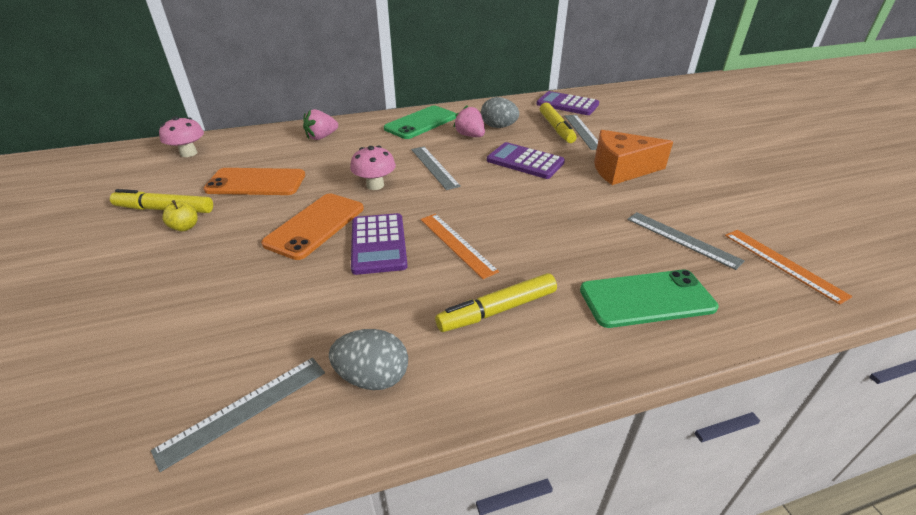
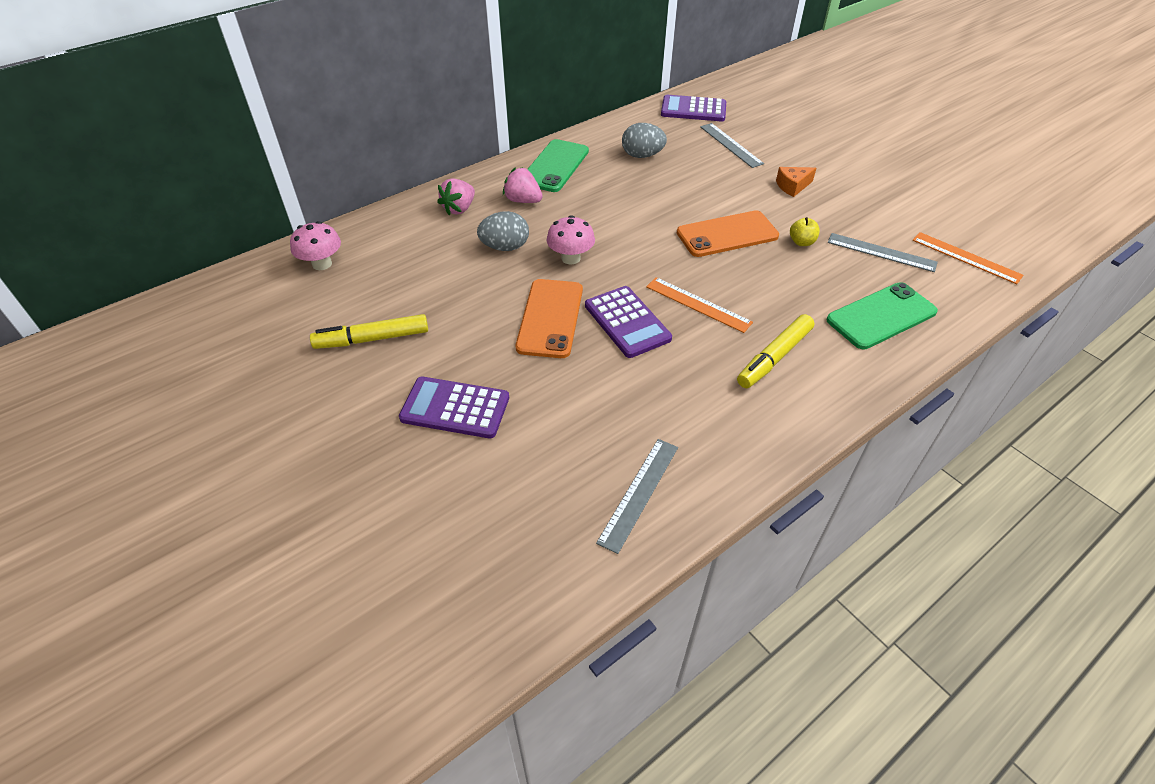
camera: 20 degrees left, 10 degrees up
(185, 227) = (417, 353): yellow apple -> yellow apple (801, 242)
(256, 182) = (441, 284): orange phone -> orange phone (727, 234)
(373, 377) = (717, 439): grey egg -> grey egg (505, 247)
(434, 167) = (613, 222): grey ruler -> none
(470, 136) = (621, 173): pink strawberry -> pink strawberry (523, 200)
(525, 161) = (698, 196): purple calculator -> purple calculator (455, 408)
(556, 128) = (702, 146): yellow marker -> none
(621, 169) = (792, 186): orange cheese -> orange cheese, size x0.52

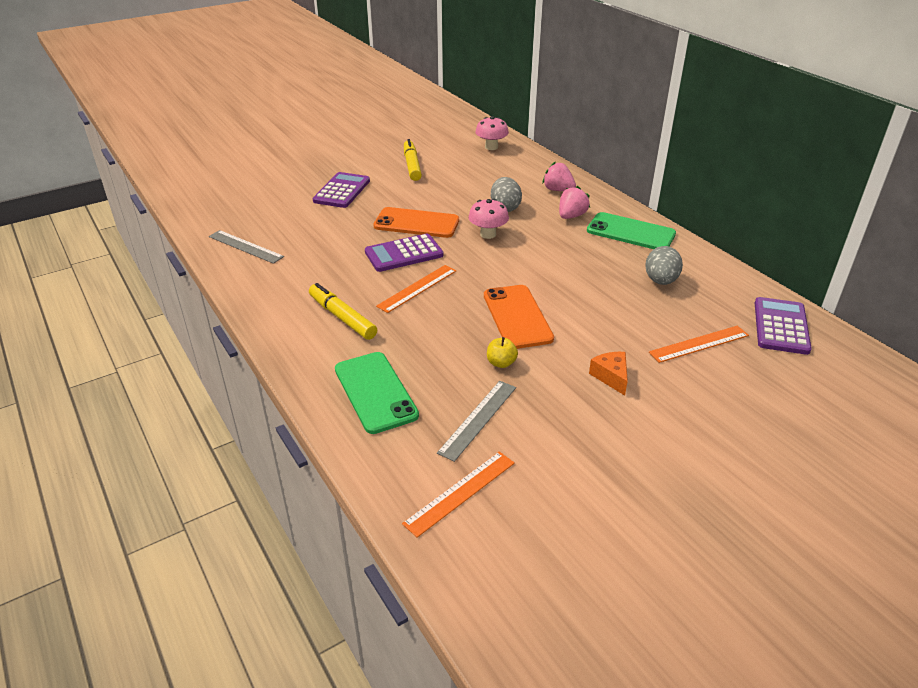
camera: 95 degrees right, 10 degrees down
(731, 145) = (699, 344): grey ruler -> orange ruler

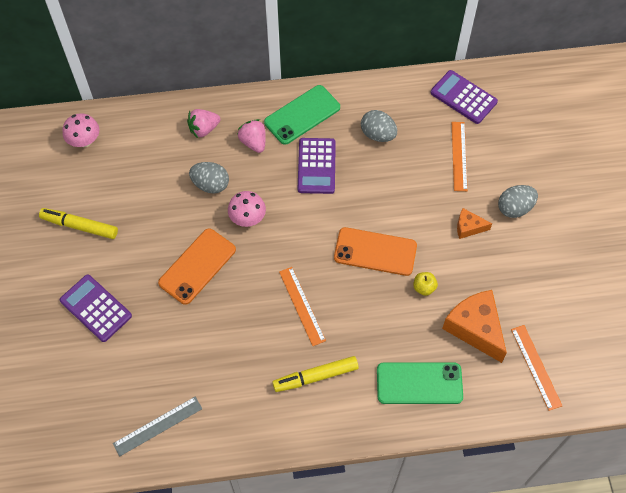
camera: 65 degrees left, 25 degrees up
(404, 254) = (244, 296): purple calculator -> purple calculator (316, 166)
(478, 419) = (475, 328): grey ruler -> orange cheese
(676, 409) = (514, 208): none -> grey egg

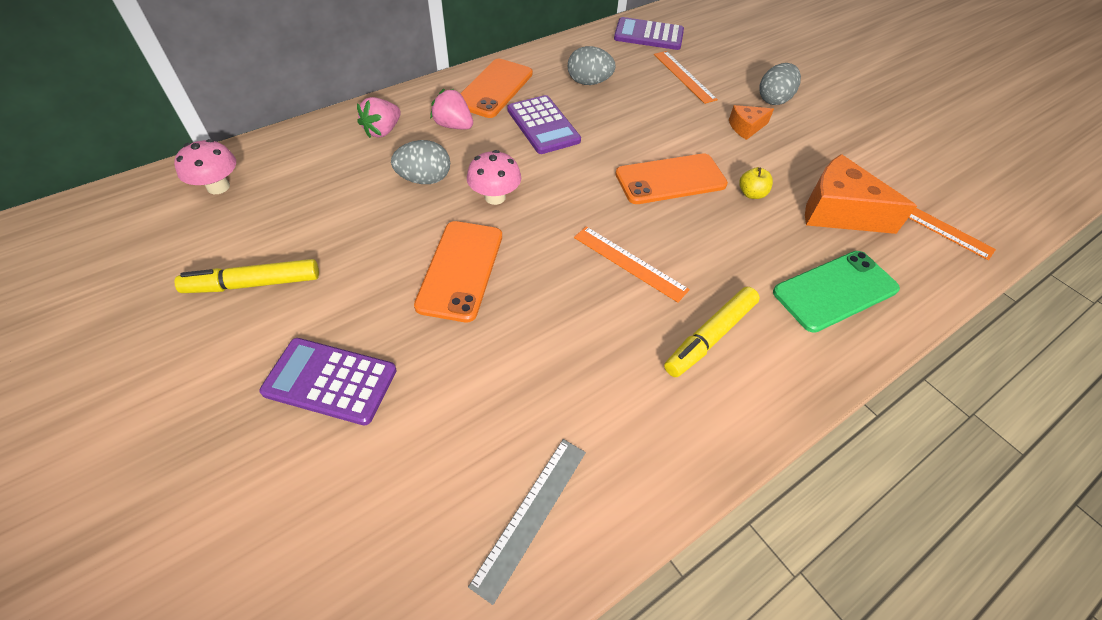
camera: 30 degrees left, 10 degrees down
(302, 115) = (494, 88): green phone -> orange phone

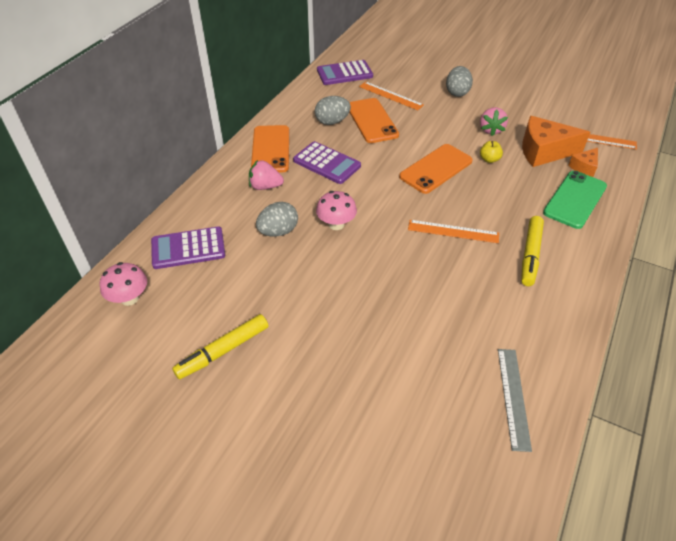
camera: 25 degrees left, 5 degrees down
(330, 381) = (334, 385): purple calculator -> purple calculator (188, 248)
(383, 131) = (217, 209): pink strawberry -> pink strawberry (491, 130)
(460, 270) = (355, 280): orange phone -> orange phone (372, 121)
(746, 127) = (455, 117): orange cheese -> orange cheese (584, 167)

